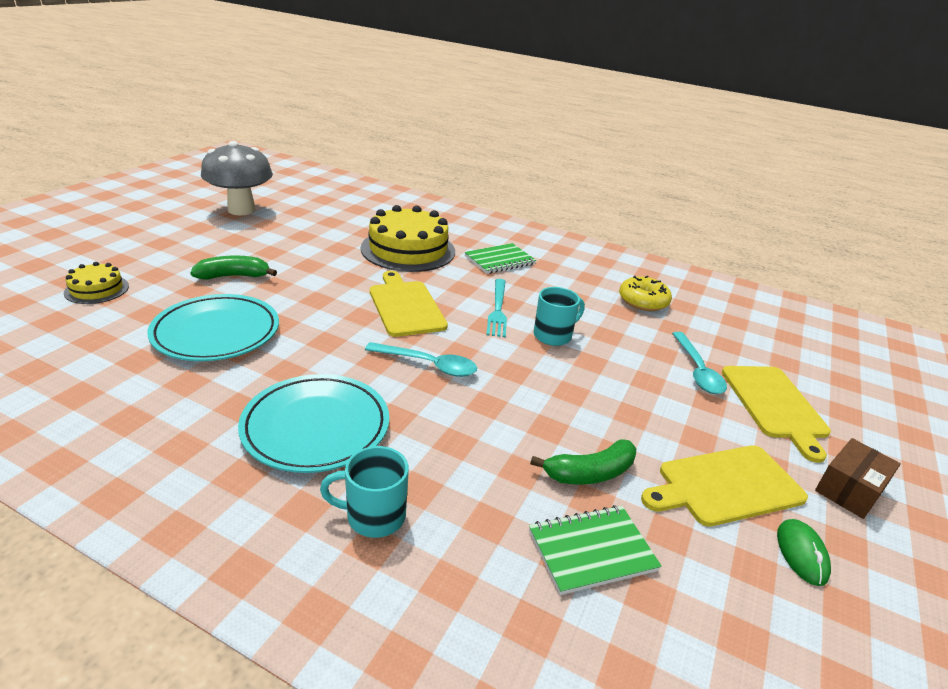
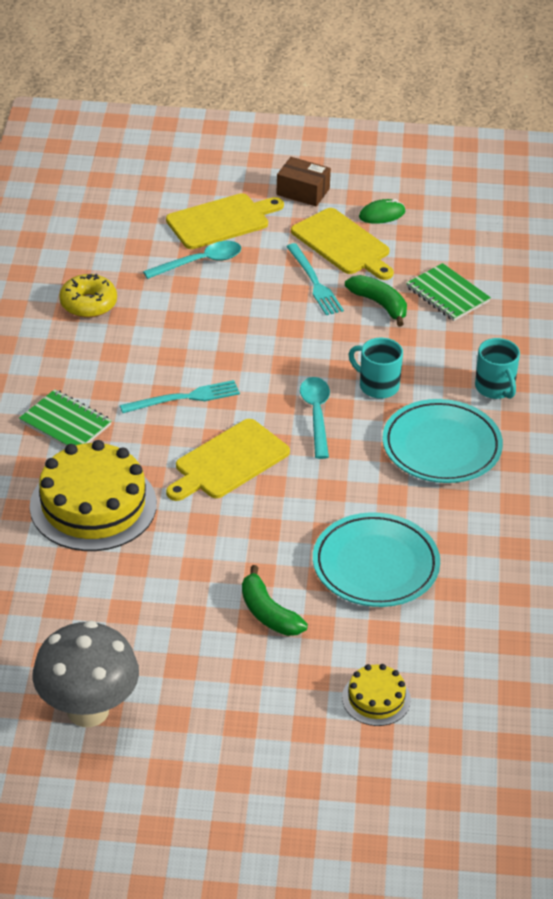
camera: 110 degrees left, 10 degrees up
(553, 335) = (207, 352): turquoise mug -> turquoise mug (377, 386)
(648, 435) = (314, 282): none -> turquoise fork

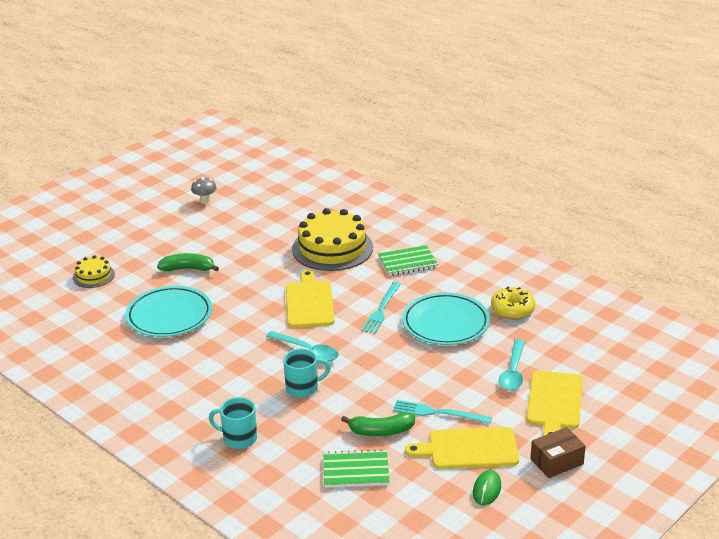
camera: 130 degrees right, 10 degrees down
(88, 710) = (205, 201): grey mushroom -> grey mushroom, size x0.44
(441, 446) = (219, 386): turquoise plate -> turquoise plate (445, 323)

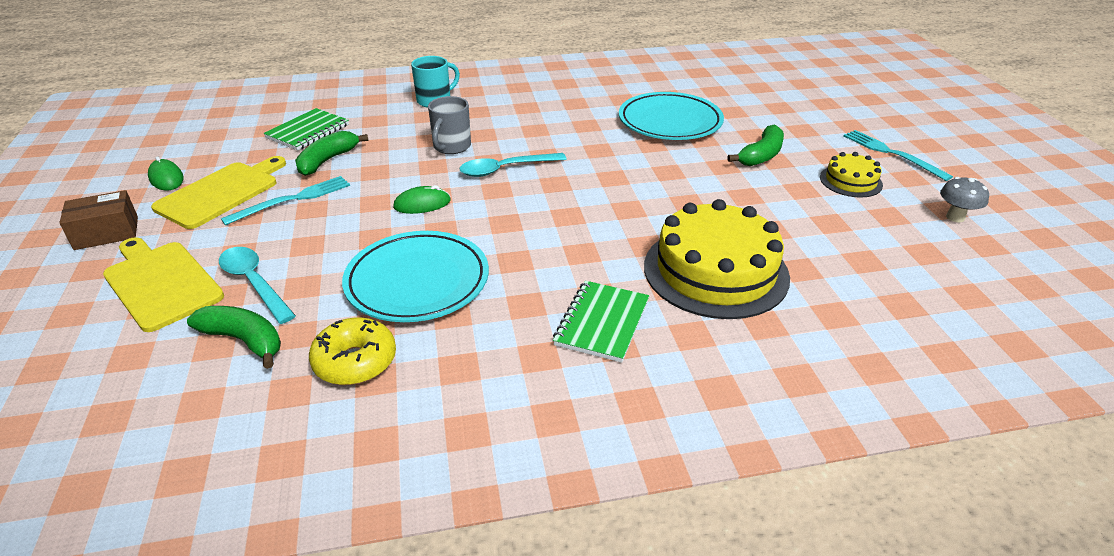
camera: 125 degrees right, 5 degrees up
(93, 276) = (796, 106): yellow cake -> yellow cake (850, 181)
(303, 388) = (451, 147): turquoise mug -> grey mug
(309, 302) = (597, 203): yellow cutting board -> none
(381, 309) = (515, 246): turquoise fork -> turquoise fork (891, 153)
(382, 360) = (422, 204): none -> green mouse
(544, 346) = (244, 340): none -> green banana
(556, 461) = (106, 233): brown box -> brown box turned 60 degrees clockwise

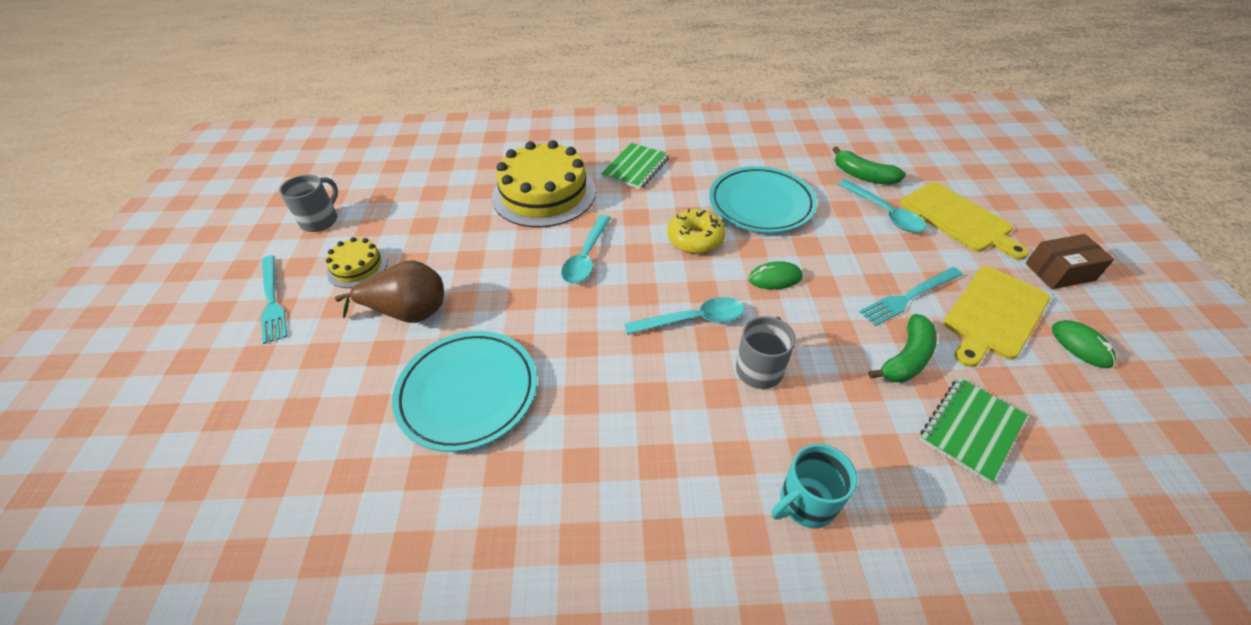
camera: 170 degrees left, 10 degrees up
(355, 361) = (786, 159): yellow donut -> yellow donut (695, 239)
(623, 207) = (586, 257): none -> turquoise spoon
(761, 155) = (408, 312): green banana -> brown pear
(955, 217) = (320, 220): grey mushroom -> grey mug

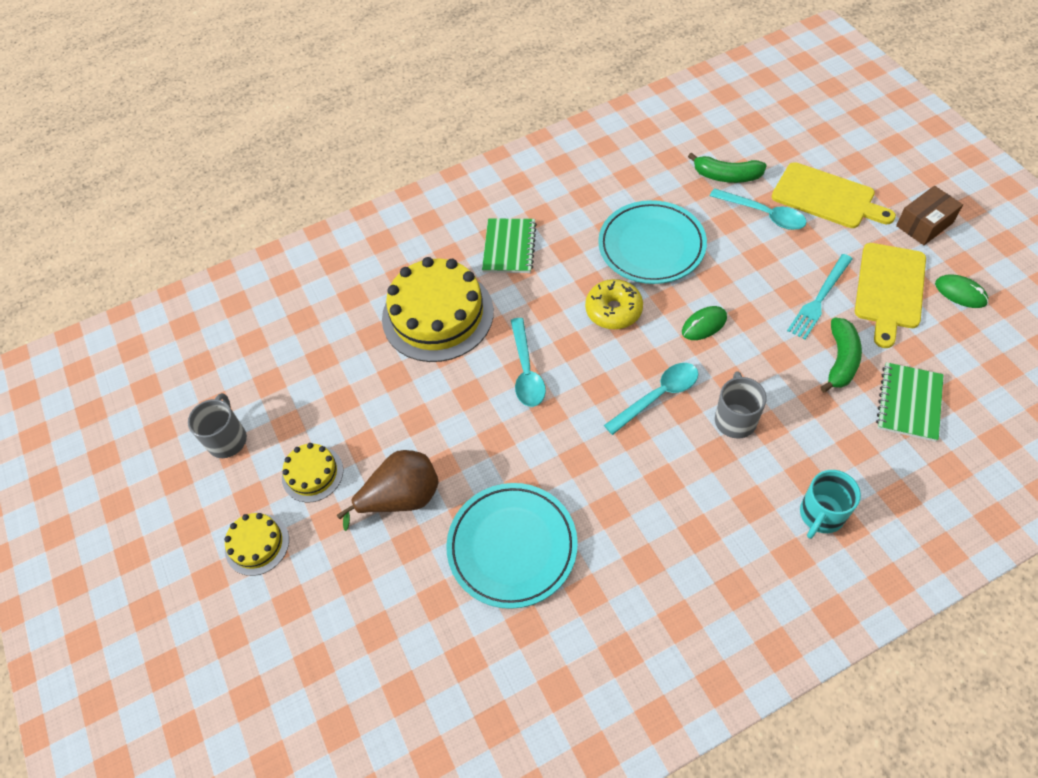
camera: 20 degrees left, 10 degrees up
(272, 300) = (257, 544): turquoise fork -> yellow cake

